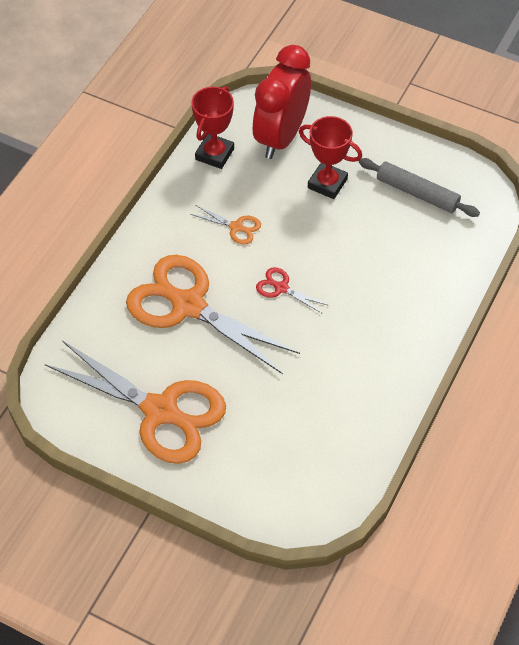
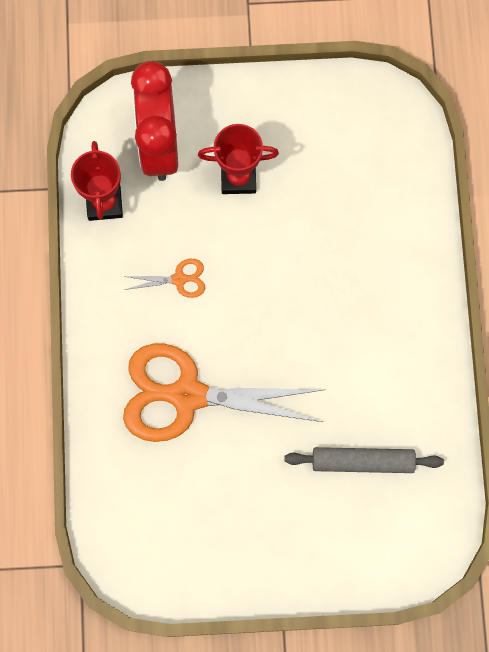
camera: 30 degrees left, 20 degrees up
(161, 411) = (233, 524): orange scissors -> none
(281, 288) = (264, 325): red scissors -> none
(417, 193) = (332, 141): grey rolling pin -> grey rolling pin (362, 462)

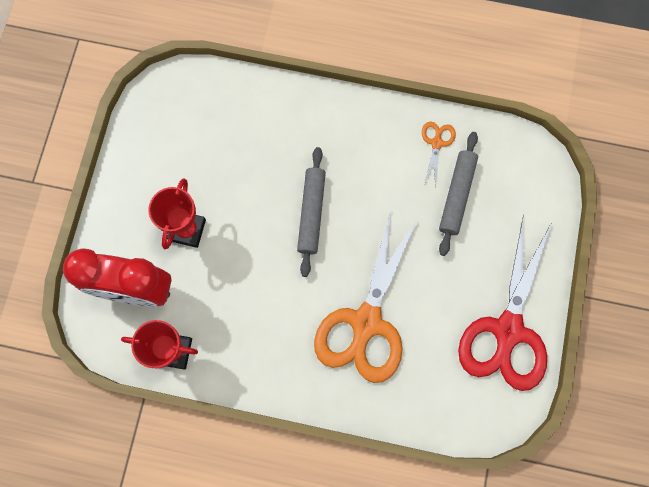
camera: 75 degrees left, 0 degrees up
(179, 279) = (262, 303): orange scissors -> orange scissors (436, 143)
(219, 554) = (508, 331): none -> red scissors
(294, 304) = (311, 213): none -> grey rolling pin

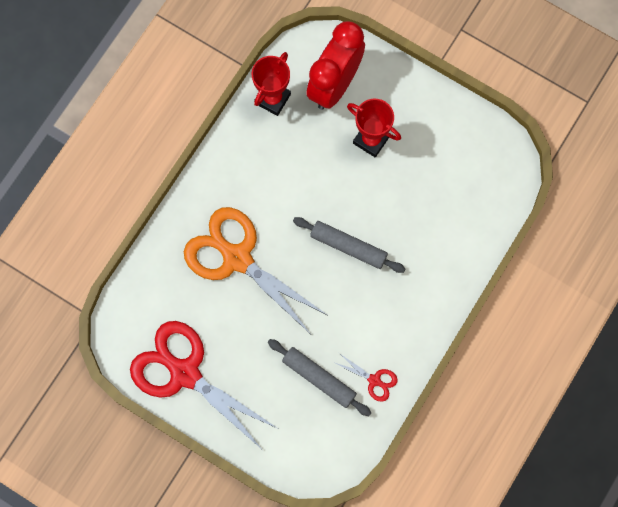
camera: 110 degrees right, 0 degrees up
(436, 143) = (374, 380): orange scissors -> red scissors

